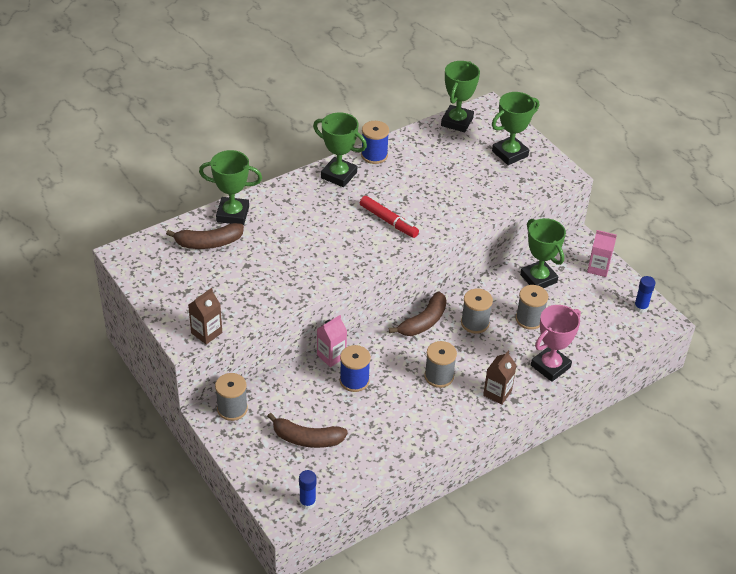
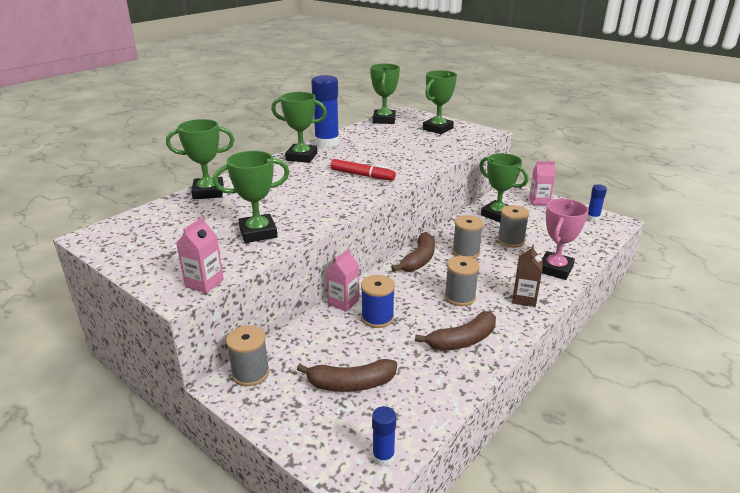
camera: 15 degrees left, 15 degrees down
(206, 333) = (204, 283): brown carton -> pink carton
(208, 243) = (188, 214): brown banana -> brown banana (462, 340)
(264, 283) = (258, 233): none -> green trophy
(374, 155) = (327, 143): blue spool -> blue glue stick

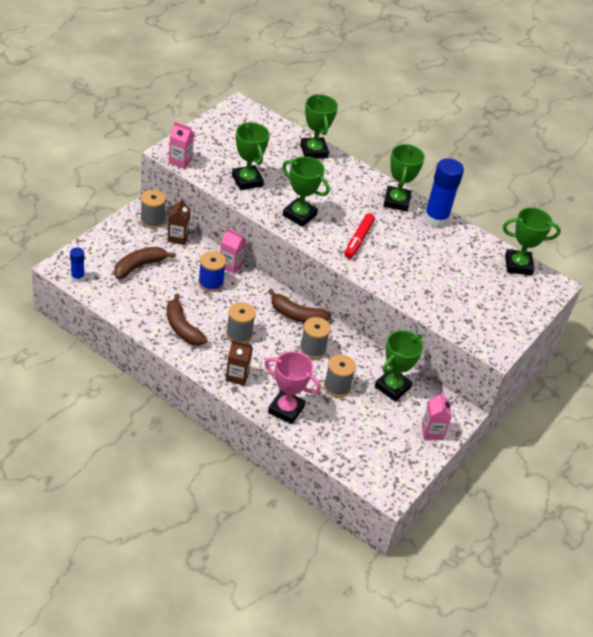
camera: 80 degrees right, 15 degrees up
(290, 347) = (178, 237): none -> brown carton
(351, 384) = (139, 266): brown banana -> brown banana turned 60 degrees clockwise
(437, 129) = (499, 307): green trophy -> green trophy (299, 215)
(593, 218) = (397, 471): blue glue stick -> none

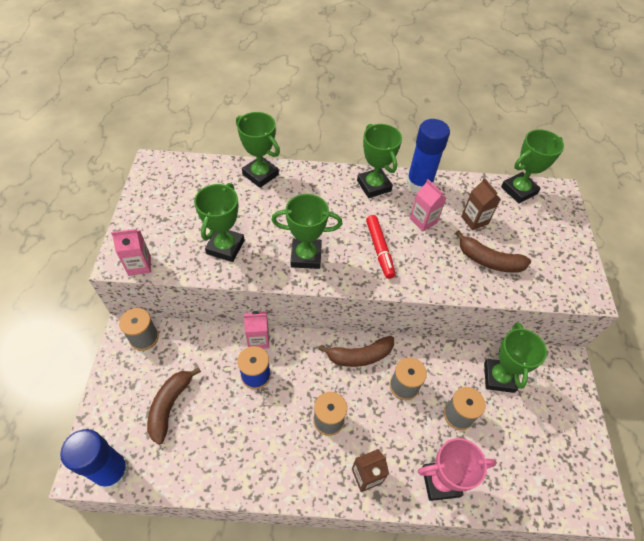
camera: 30 degrees left, 10 degrees up
(77, 277) = (112, 471): blue glue stick -> blue glue stick, size x1.96
(178, 237) = (184, 341): brown carton -> brown carton (474, 220)
(182, 328) = (269, 455): brown banana -> brown banana (489, 260)
(247, 181) = (225, 247): green trophy -> green trophy turned 75 degrees clockwise
(432, 431) = (568, 403): pink carton -> pink carton (423, 221)

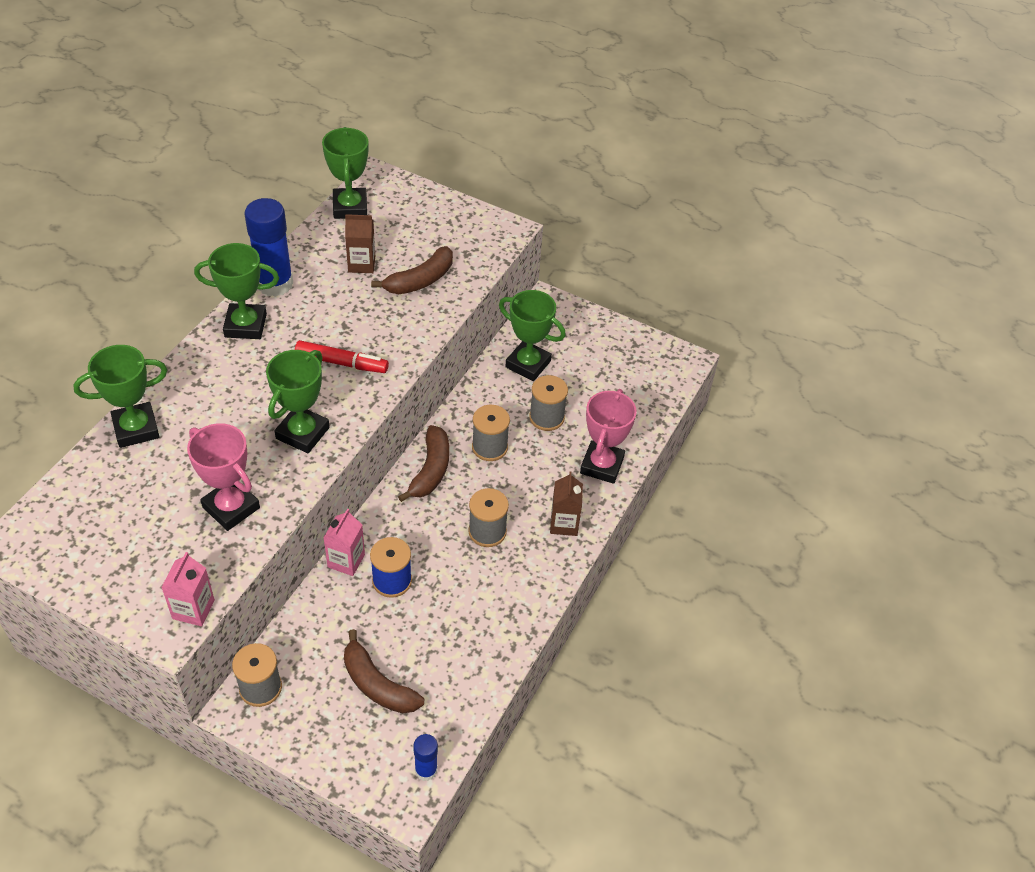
camera: 65 degrees left, 5 degrees down
(112, 471) = (426, 770): blue glue stick -> blue glue stick, size x0.51
(225, 247) = (231, 507): green trophy -> pink trophy
(423, 221) = (330, 306): pink carton -> none

